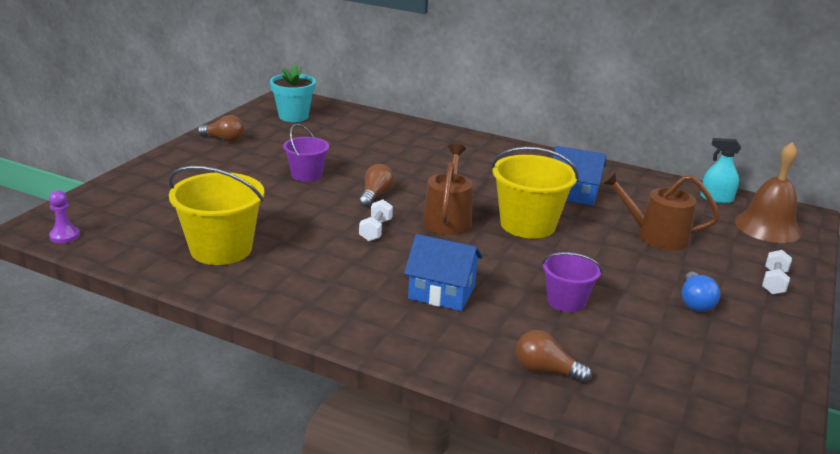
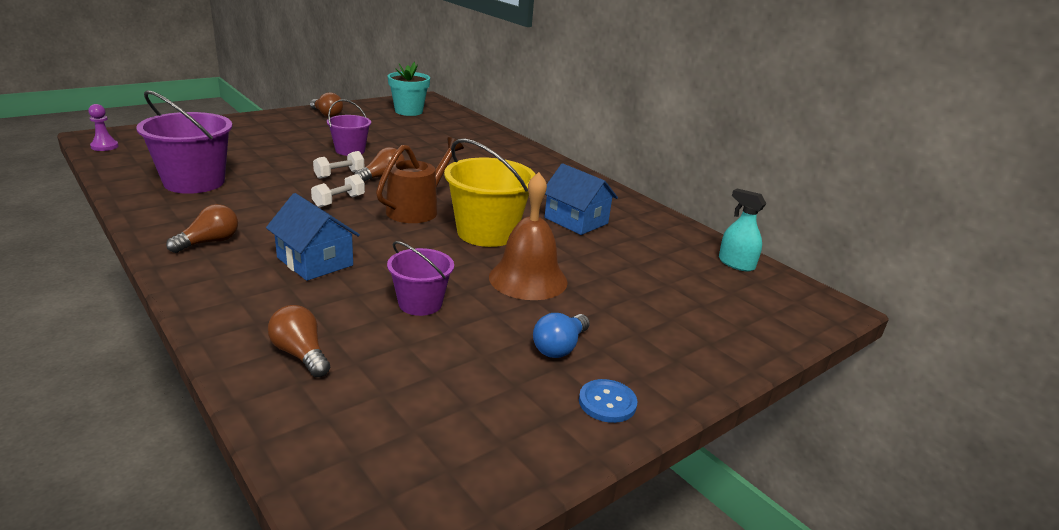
camera: 25 degrees right, 0 degrees up
(221, 249) = (194, 182): yellow bucket -> purple bucket
(332, 303) = (209, 242): none -> brown light bulb
(656, 236) = (610, 277): brown watering can -> none
(767, 227) = (762, 305): brown bell -> brown bell (528, 279)
(769, 331) = (607, 402): none -> blue button
(773, 282) = (688, 358): white dumbbell -> white dumbbell (339, 175)

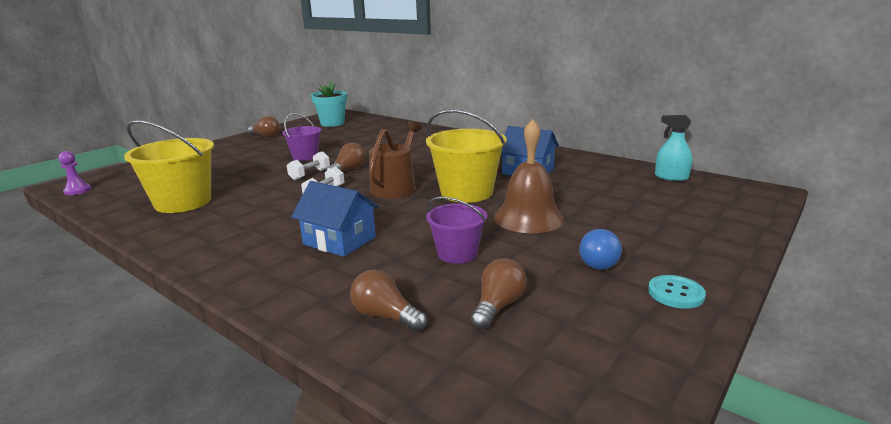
camera: 10 degrees left, 5 degrees down
(194, 182) = (183, 202): purple bucket -> yellow bucket
(209, 242) = (231, 245): brown light bulb -> brown light bulb (498, 306)
(607, 402) = (675, 293): blue button -> turquoise button

